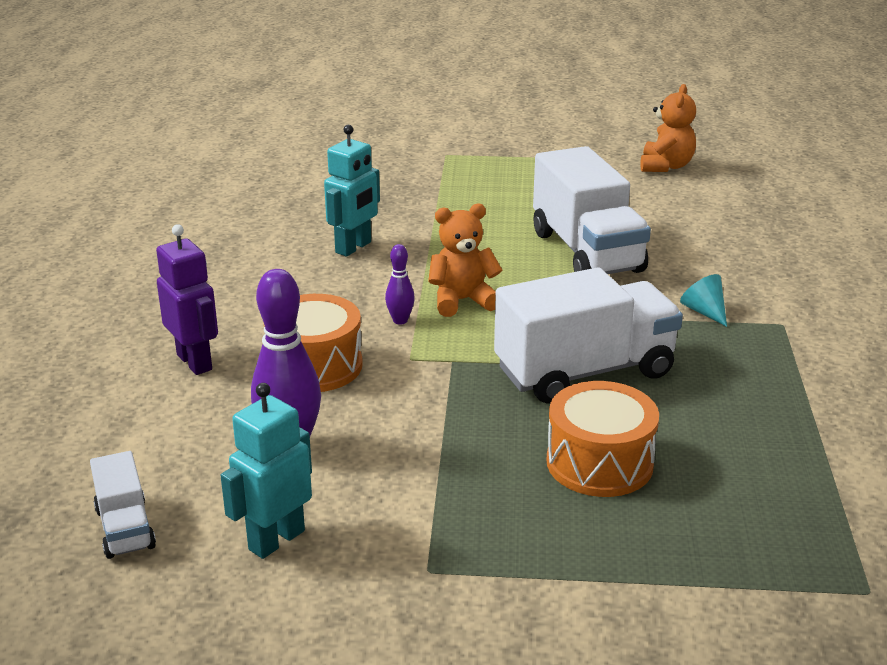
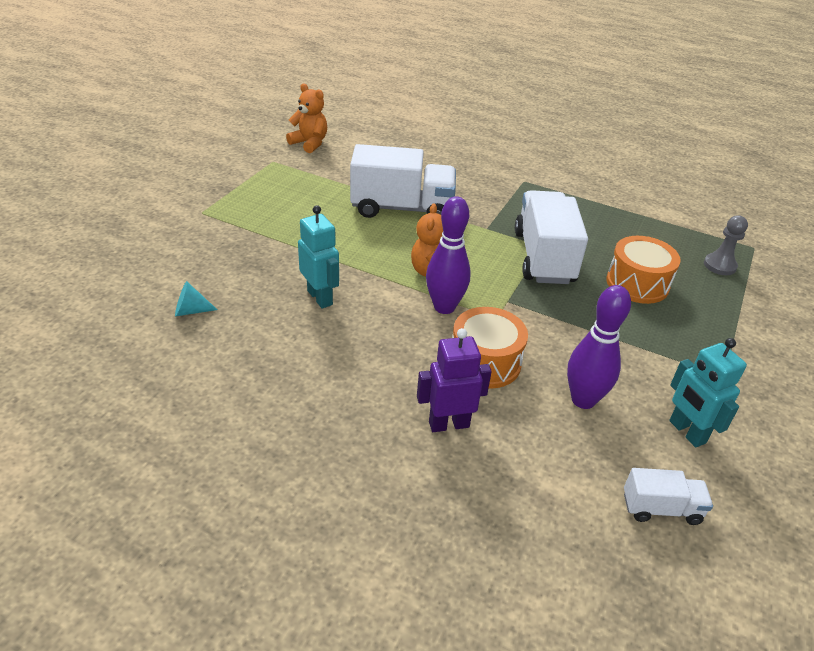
camera: 70 degrees left, 10 degrees up
(400, 320) = (444, 307): purple bowling pin -> purple bowling pin, size x2.00
(704, 312) = (498, 197): turquoise cone -> turquoise cone (191, 311)
(750, 549) = (719, 265): none -> grey pawn

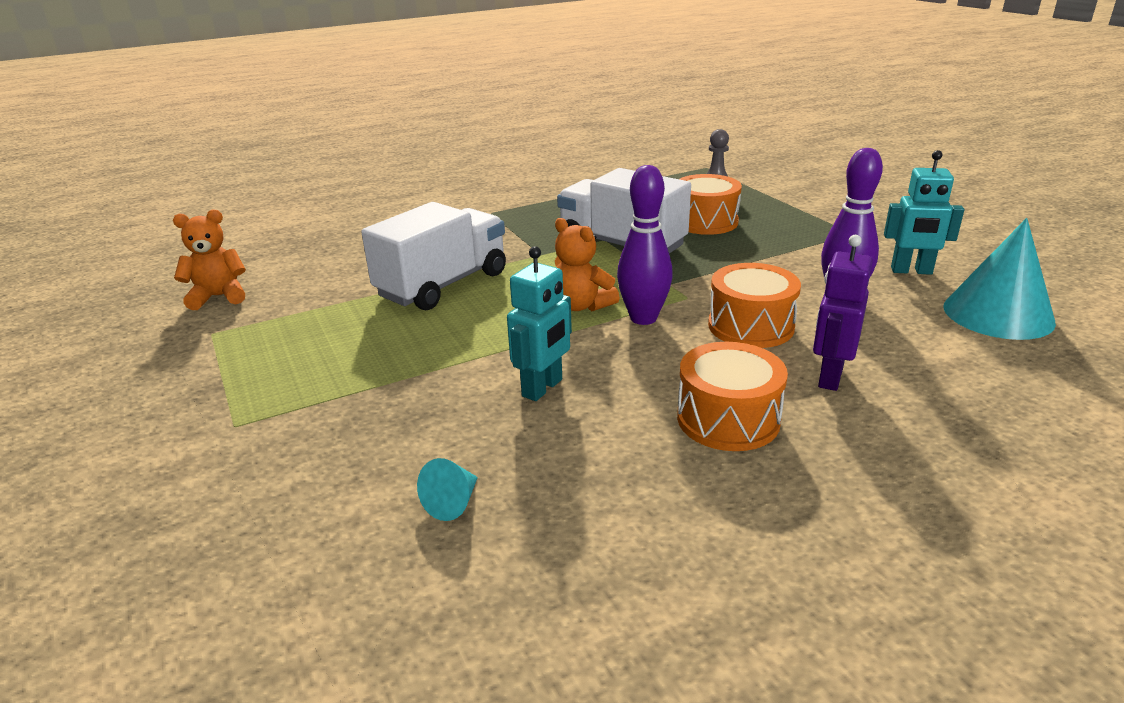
camera: 50 degrees left, 10 degrees down
(320, 297) = (543, 388): turquoise robot -> turquoise robot turned 120 degrees clockwise
(351, 388) = (728, 419): none -> orange drum
(661, 508) = (998, 314): white truck -> turquoise cone

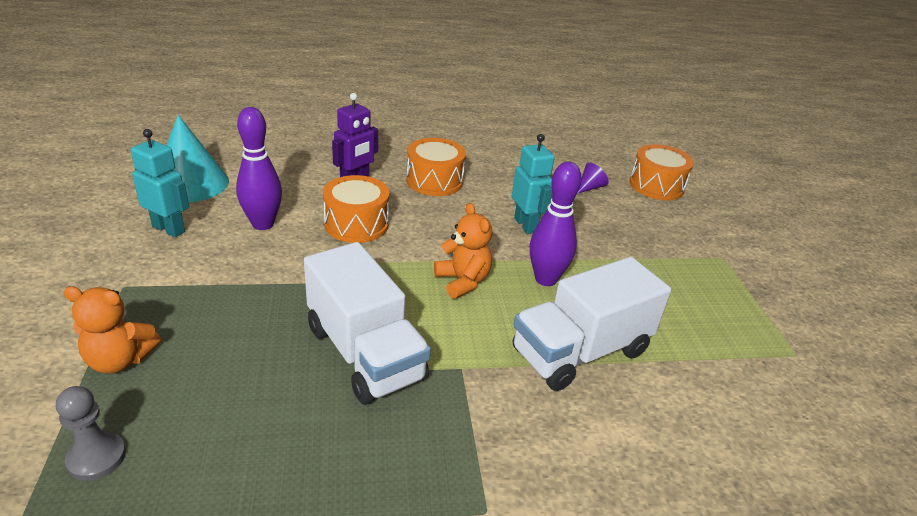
camera: 165 degrees left, 5 degrees up
(219, 297) = (827, 415): orange teddy bear -> orange teddy bear (120, 360)
(453, 502) = (590, 187): turquoise cone -> purple cone
(543, 388) = (526, 225): turquoise robot -> turquoise robot turned 105 degrees clockwise
(643, 318) = (424, 254): purple bowling pin -> purple bowling pin (546, 279)
(705, 221) = (231, 363): orange drum -> orange drum (656, 186)

